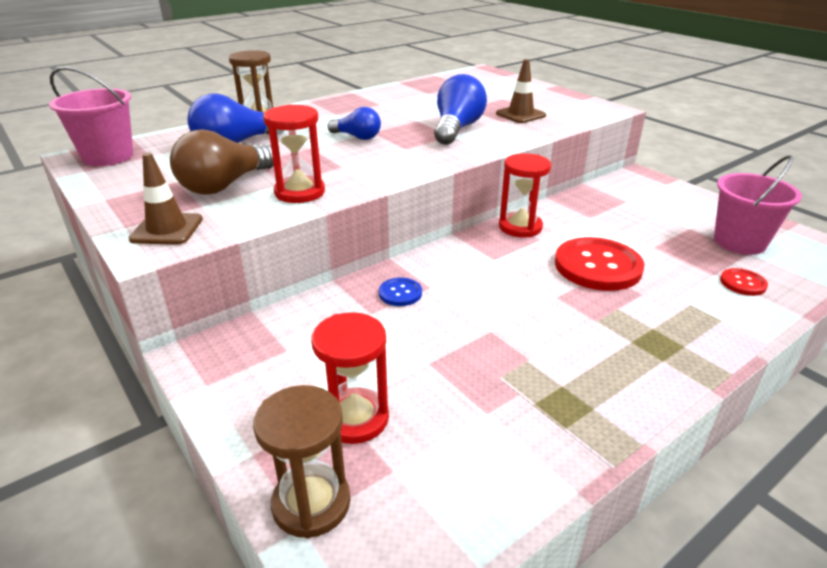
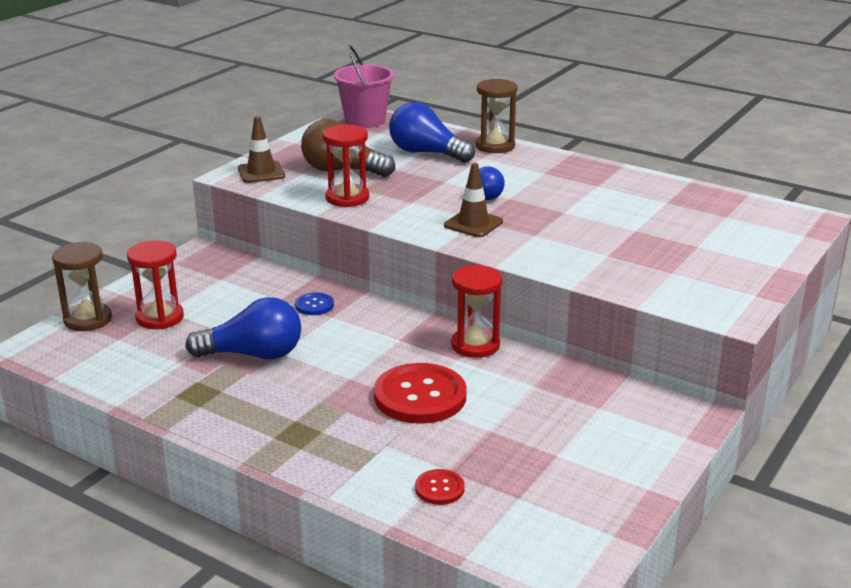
camera: 70 degrees right, 5 degrees down
(457, 129) = (556, 235): blue light bulb -> blue light bulb (253, 354)
(520, 114) = (643, 262): brown traffic cone -> brown traffic cone (473, 224)
(739, 242) = (544, 491): pink bucket -> none

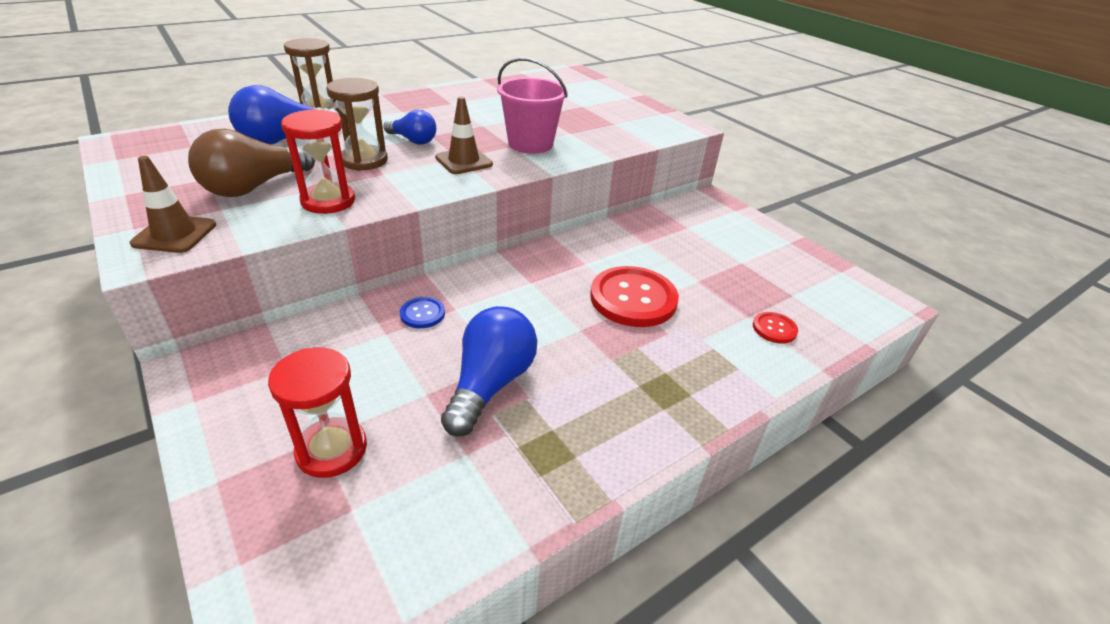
camera: 70 degrees left, 10 degrees up
(88, 319) = (258, 539): brown hourglass -> brown hourglass (364, 160)
(365, 121) = (147, 144): pink bucket -> pink bucket (530, 144)
(475, 345) = (569, 248): red hourglass -> none

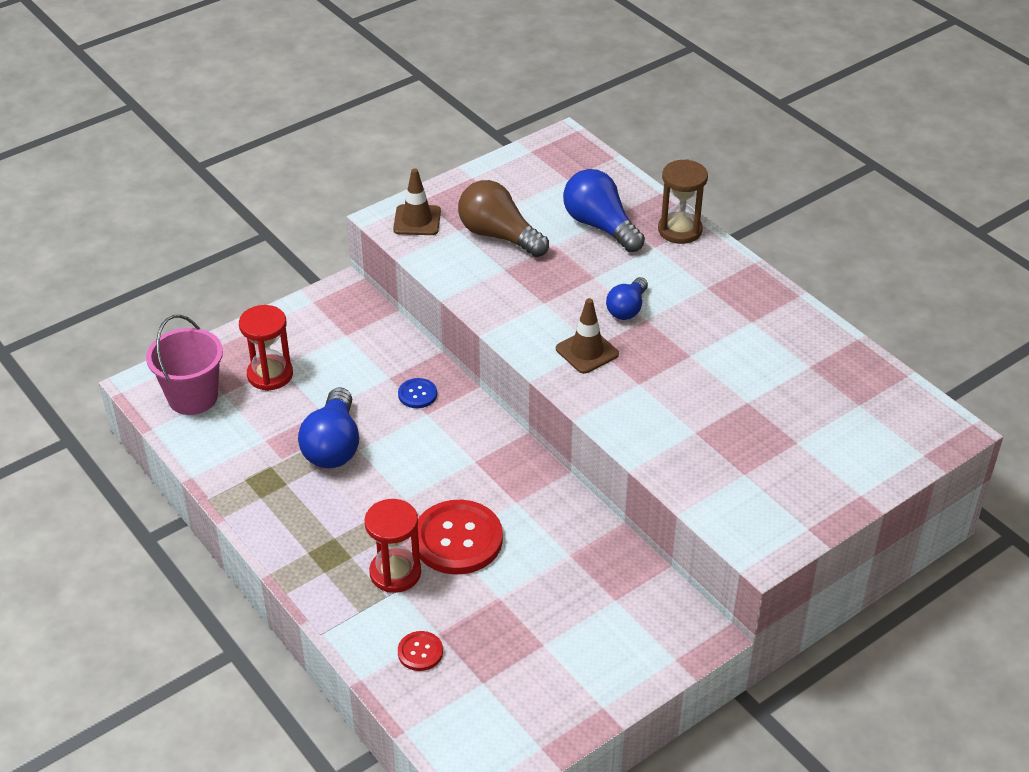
camera: 90 degrees right, 5 degrees up
(328, 201) = (482, 281): red hourglass -> red hourglass (395, 573)
(364, 160) = (568, 285): brown hourglass -> none
(490, 384) = (333, 445): blue light bulb -> blue light bulb turned 75 degrees clockwise
(530, 144) = (649, 398): pink bucket -> pink bucket (193, 397)

